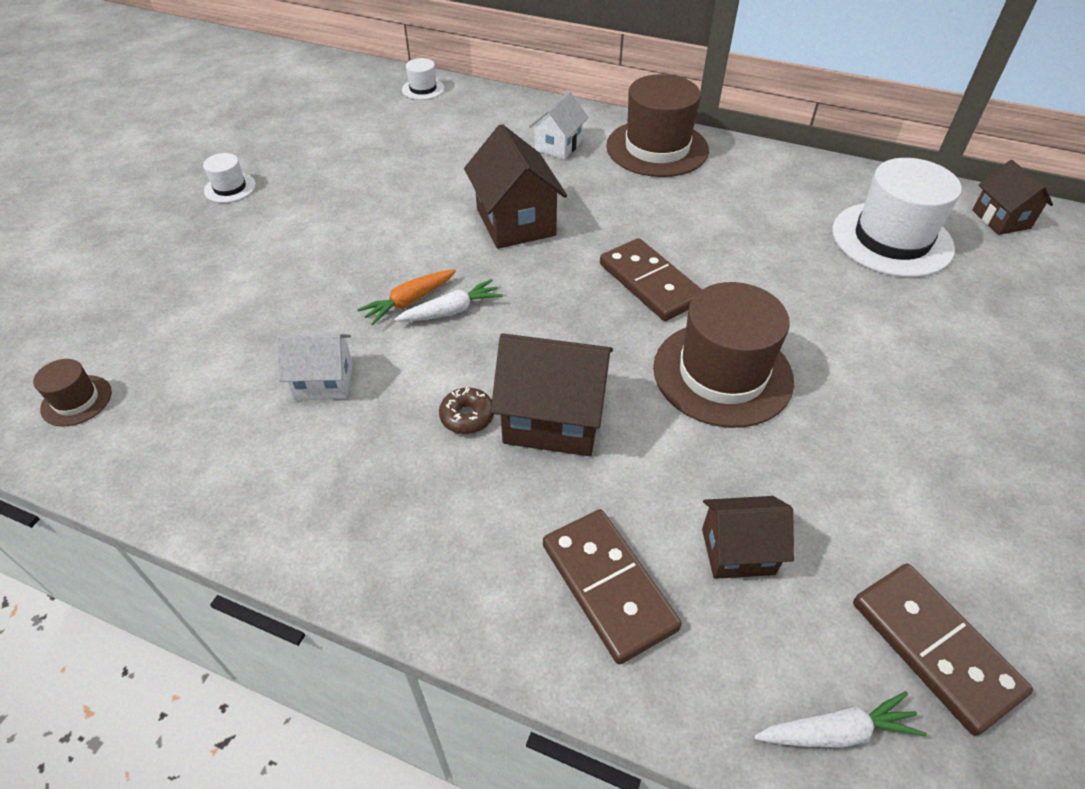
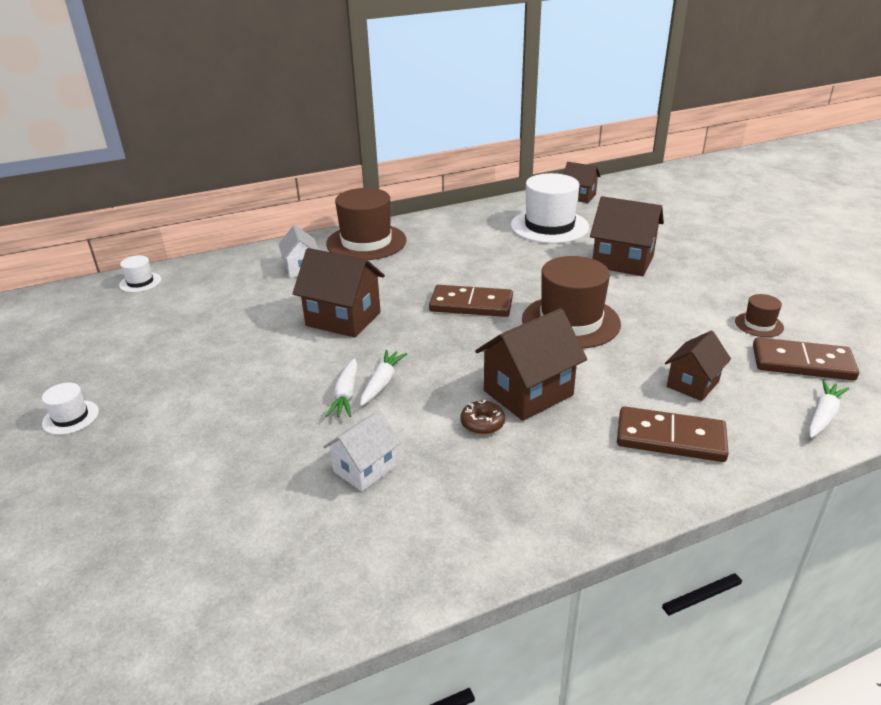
camera: 45 degrees left, 15 degrees down
(76, 400) = (181, 619): brown hat -> brown hat (759, 324)
(409, 301) = (346, 395): orange carrot -> white carrot
(913, 342) = (623, 261): none -> brown house

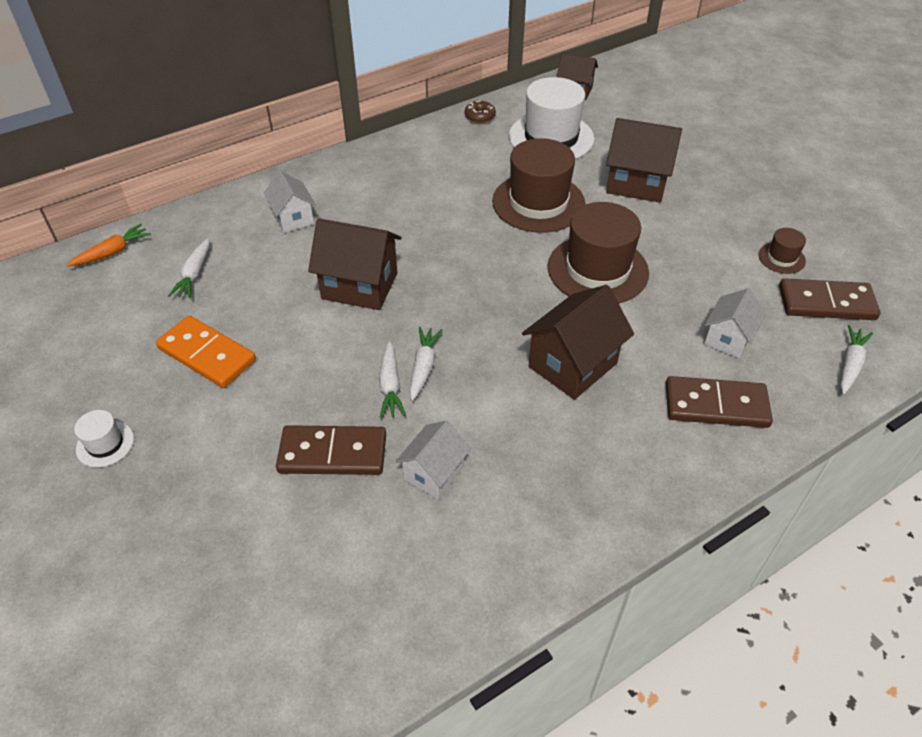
camera: 10 degrees left, 15 degrees up
(140, 282) = (112, 252): white hat -> orange carrot
(189, 358) = (207, 354): none -> orange domino
(202, 301) = (194, 274): none -> white carrot
(366, 242) = (355, 174): brown hat -> brown hat (538, 202)
(471, 304) = (491, 255): brown domino -> brown domino (333, 453)
(482, 423) = (536, 406): brown donut -> brown donut (480, 116)
(692, 384) = (728, 338): brown house -> white house

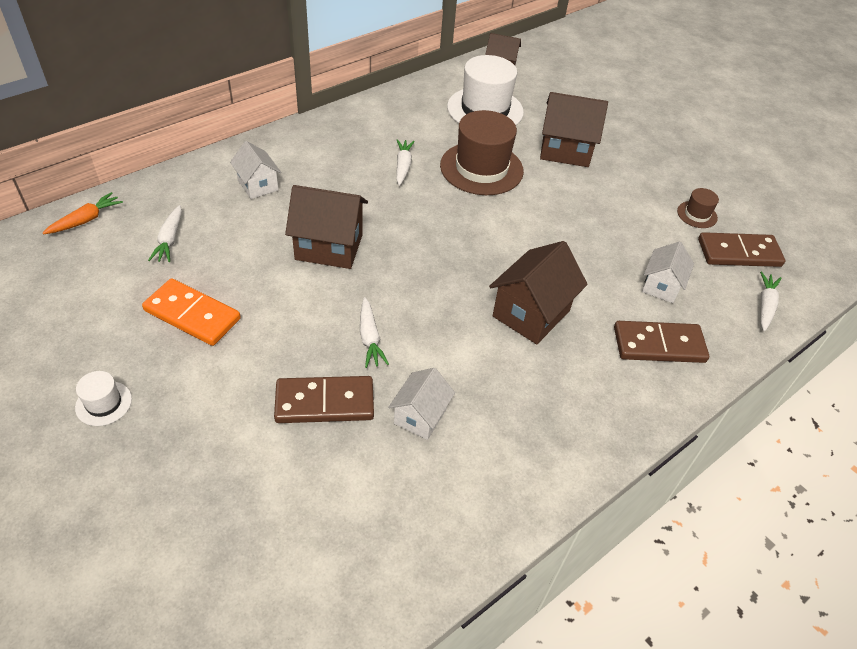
camera: 10 degrees left, 0 degrees up
(423, 367) = (398, 320): white carrot -> white carrot (403, 166)
(480, 116) = (418, 90): brown donut -> none
(597, 269) = (541, 228): brown hat -> none

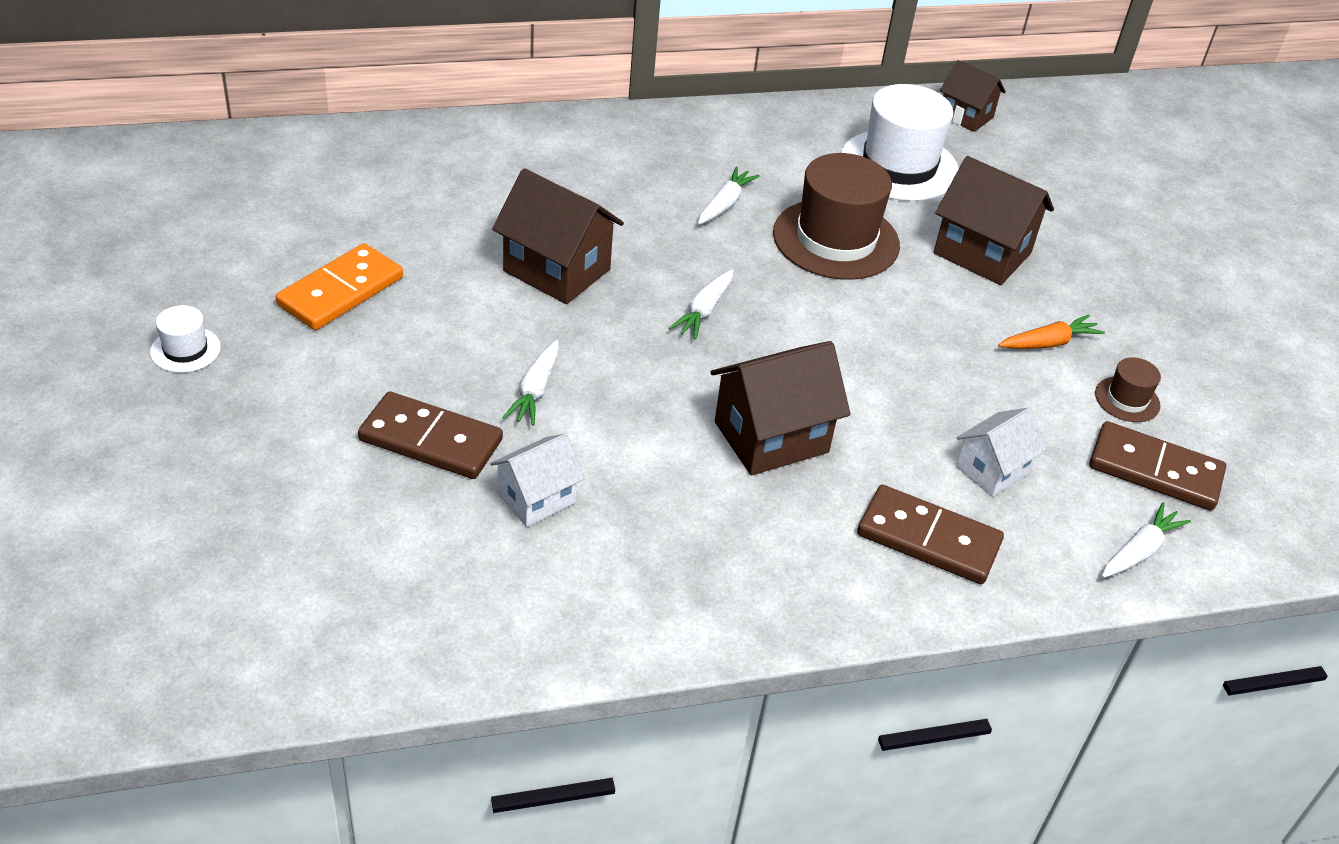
camera: 25 degrees right, 5 degrees down
(86, 220) = (286, 149): orange carrot -> orange carrot (1048, 343)
(169, 239) = (368, 200): white carrot -> white carrot (704, 311)
(192, 314) = (341, 291): orange domino -> orange domino turned 75 degrees clockwise
(258, 185) = (516, 170): white house -> none

